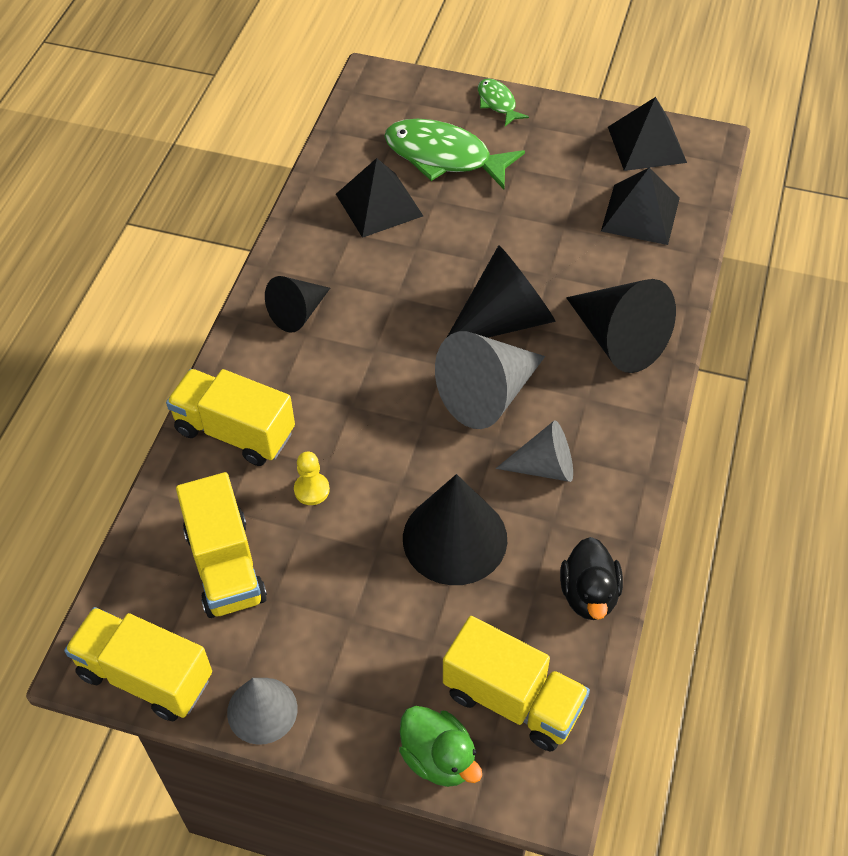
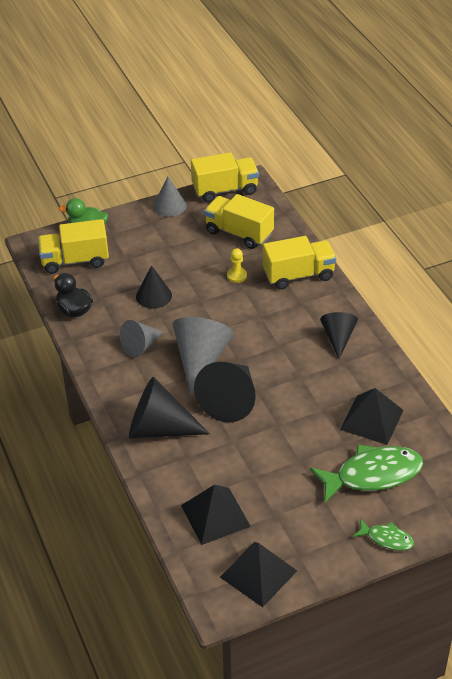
camera: 140 degrees right, 10 degrees down
(455, 538) = (154, 296): black cone -> black cone, size x0.62

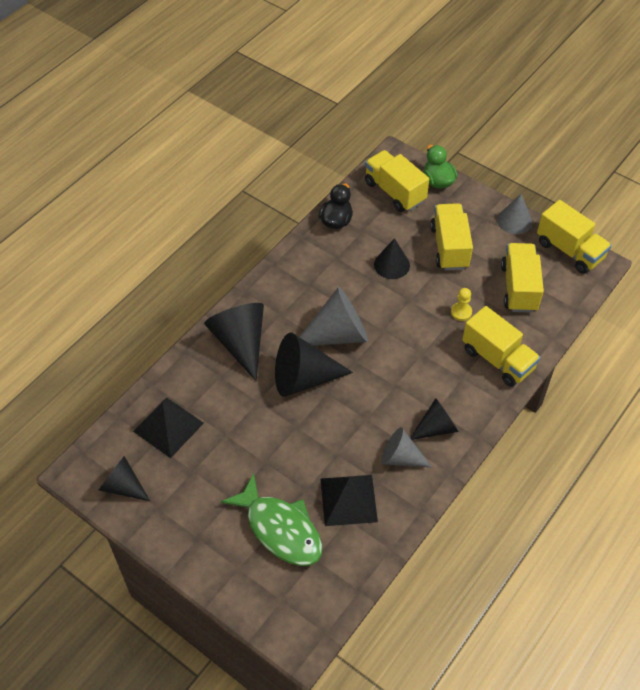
camera: 60 degrees right, 10 degrees up
(141, 346) = (326, 285): grey cone -> grey cone (400, 457)
(165, 254) = (449, 247): none -> yellow truck
(258, 573) = (123, 486): black pyramid -> black cone
(387, 539) = (211, 572): green fish -> none

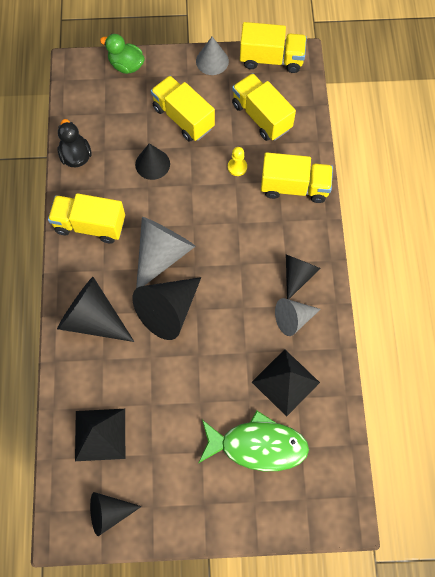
camera: 40 degrees left, 15 degrees up
(394, 192) = (100, 98): yellow truck -> yellow truck (90, 225)

